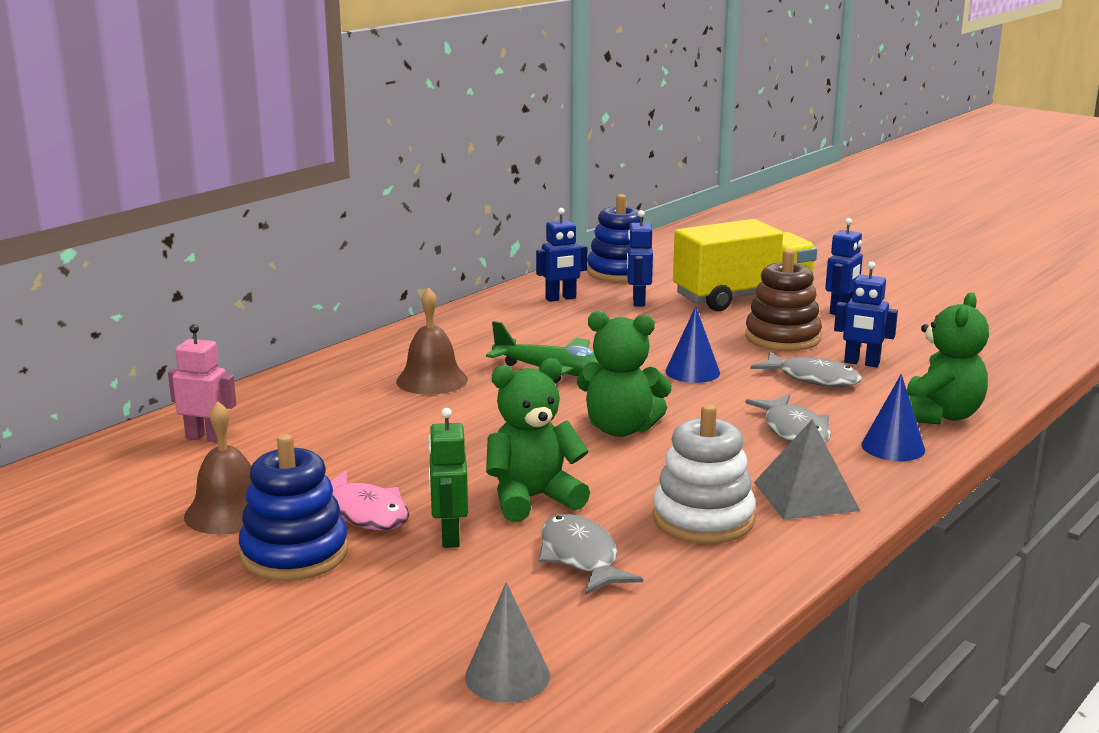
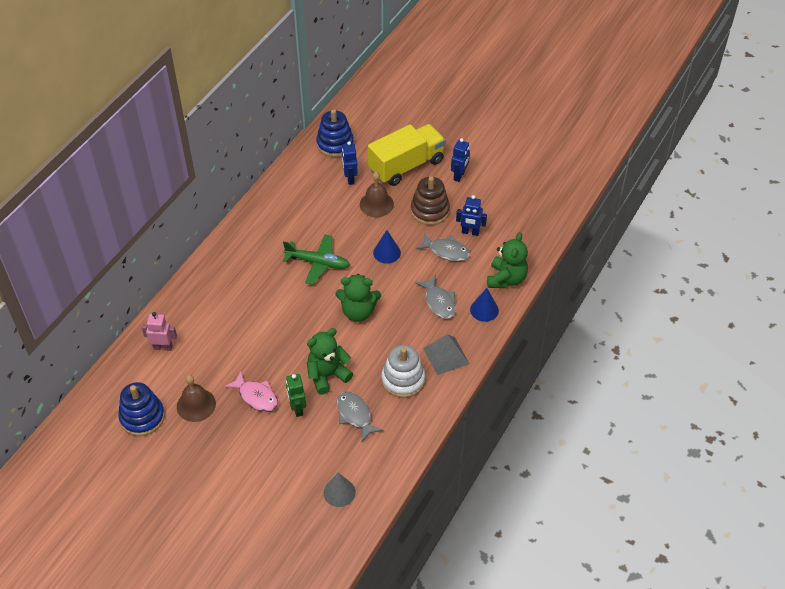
camera: 10 degrees left, 30 degrees up
(294, 554) = (235, 430): blue stacking toy -> blue stacking toy (142, 417)
(432, 380) = (257, 278): brown bell -> brown bell (376, 204)
(561, 298) = (307, 180): blue robot -> none

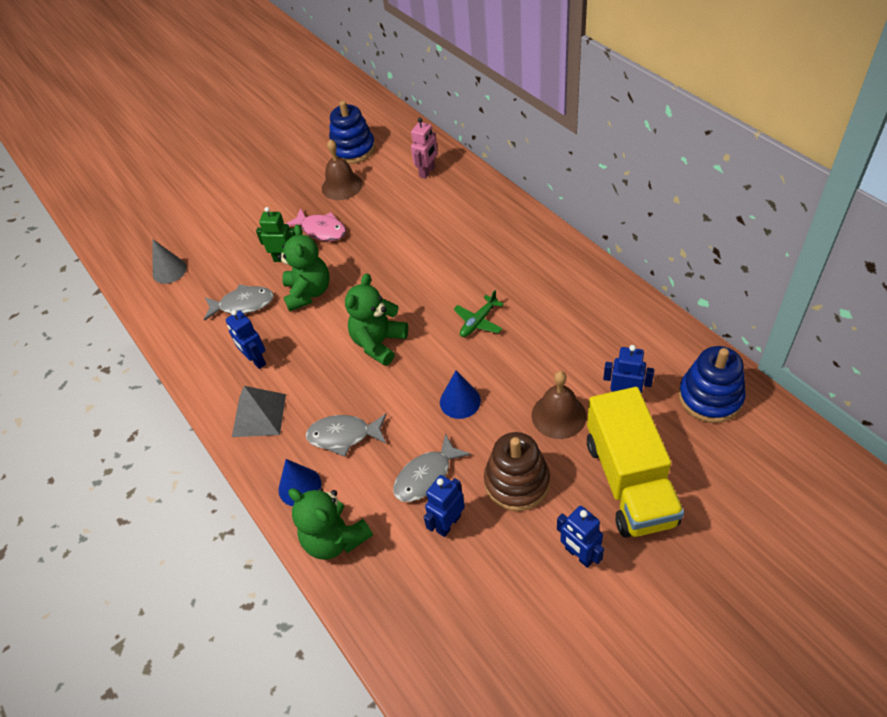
camera: 120 degrees right, 0 degrees up
(256, 396) = (321, 230): pink fish -> pink fish turned 120 degrees counterclockwise
(318, 263) = (478, 322): green plane -> green plane, size x0.63
(403, 380) = (256, 360): white stacking toy -> blue robot

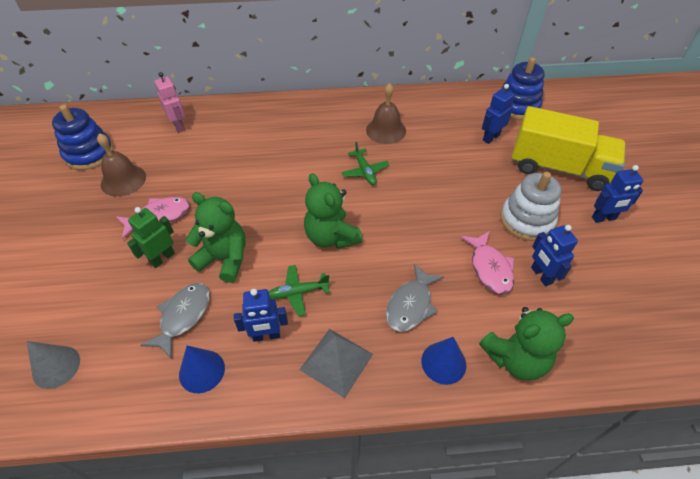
camera: 65 degrees left, 0 degrees up
(306, 355) = (298, 292): none -> green plane
(427, 476) = (489, 268): grey fish -> pink fish
(460, 401) = (432, 216): blue cone -> blue cone (202, 371)
(517, 482) = (526, 220): brown stacking toy -> white stacking toy
(558, 415) = (484, 173): brown bell -> brown bell (386, 130)

